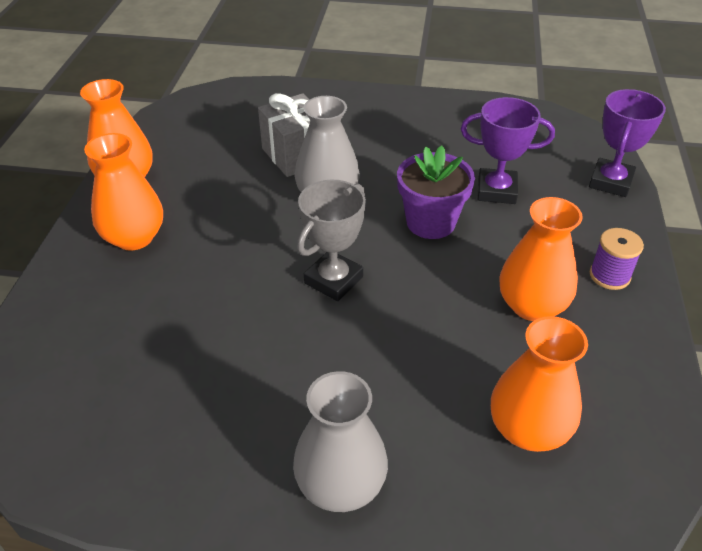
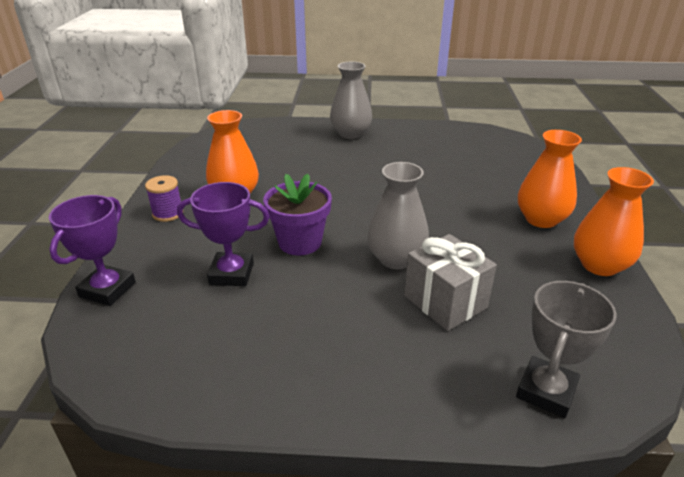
camera: 175 degrees right, 10 degrees down
(333, 280) = (373, 201): grey trophy -> grey trophy (546, 391)
(528, 429) = (258, 150): orange vase -> none

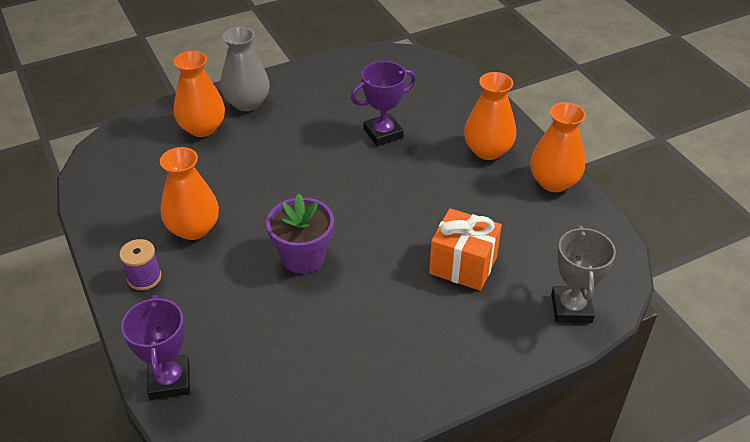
camera: 30 degrees left, 10 degrees up
(231, 273) = (269, 315): purple trophy -> purple trophy (383, 133)
(303, 139) = (202, 128): none -> orange vase
(396, 259) = (398, 240): grey vase -> none
(445, 302) = (463, 265): grey gift -> orange gift

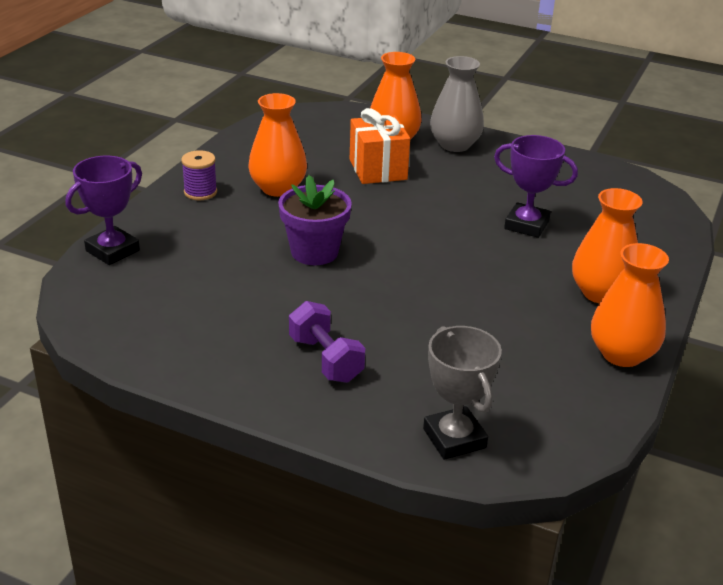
camera: 50 degrees right, 10 degrees down
(437, 325) = (325, 359): none -> purple dumbbell
(463, 265) = (420, 343): orange gift -> orange gift (378, 169)
(571, 308) = (454, 438): grey trophy -> grey trophy turned 75 degrees counterclockwise

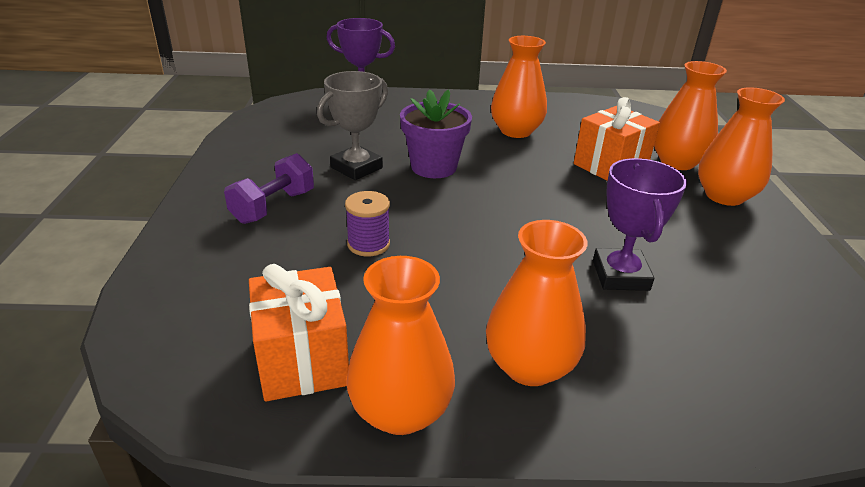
camera: 65 degrees right, 0 degrees up
(200, 192) = (472, 106): purple spool -> purple spool (368, 244)
(454, 438) = (176, 302): grey trophy -> grey trophy (356, 168)
(455, 145) = (724, 196): grey vase -> orange vase
(557, 384) = (302, 360): none -> orange gift

